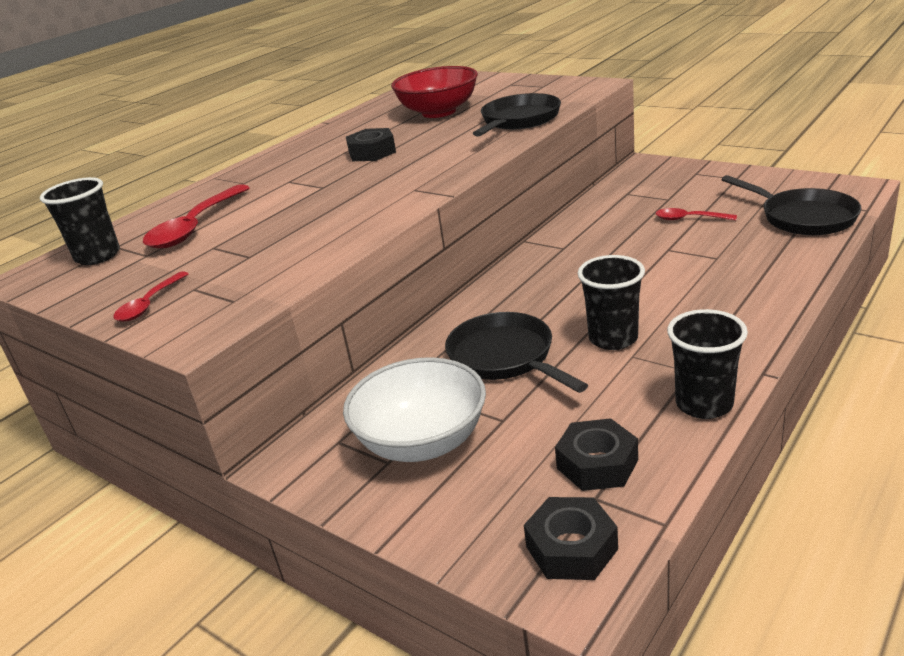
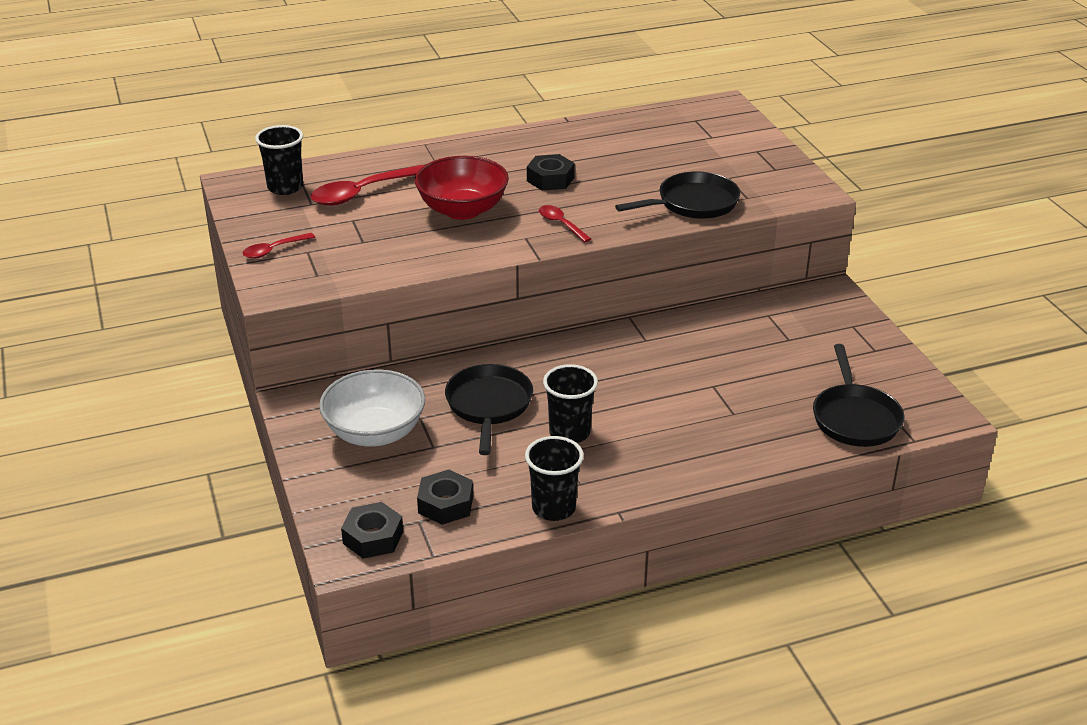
camera: 30 degrees right, 5 degrees up
(439, 112) = (656, 156): red bowl -> red bowl (462, 210)
(689, 219) = (772, 368): red spoon -> red spoon (561, 224)

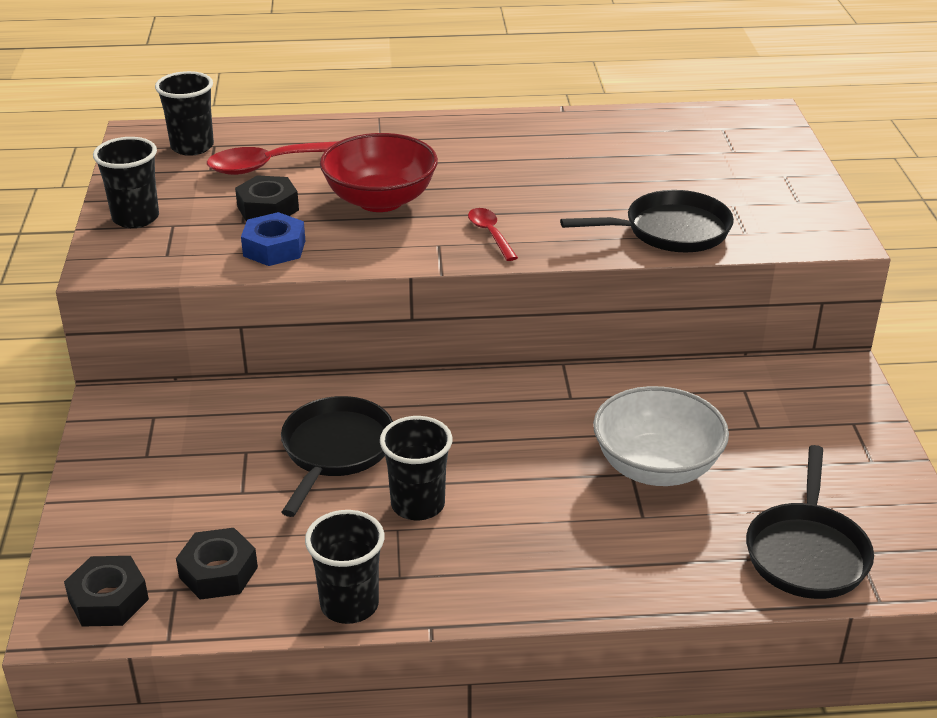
camera: 15 degrees right, 0 degrees up
(274, 250) = (135, 218): red spoon -> black cup
(375, 433) = (182, 461): white bowl -> white bowl (656, 467)
(400, 258) = (274, 248): none -> blue nut
(550, 179) = (506, 177): black nut -> black nut (268, 208)

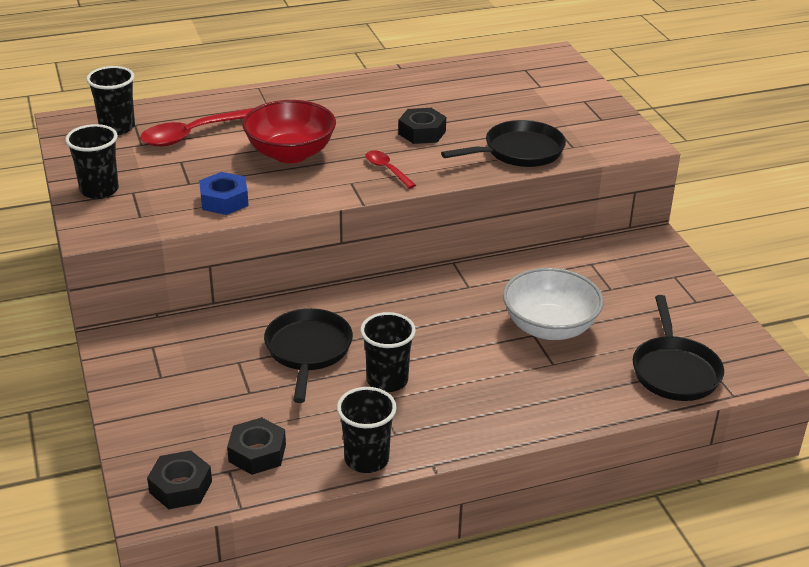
camera: 15 degrees left, 0 degrees up
(268, 208) = (204, 170): black nut -> black nut (422, 132)

